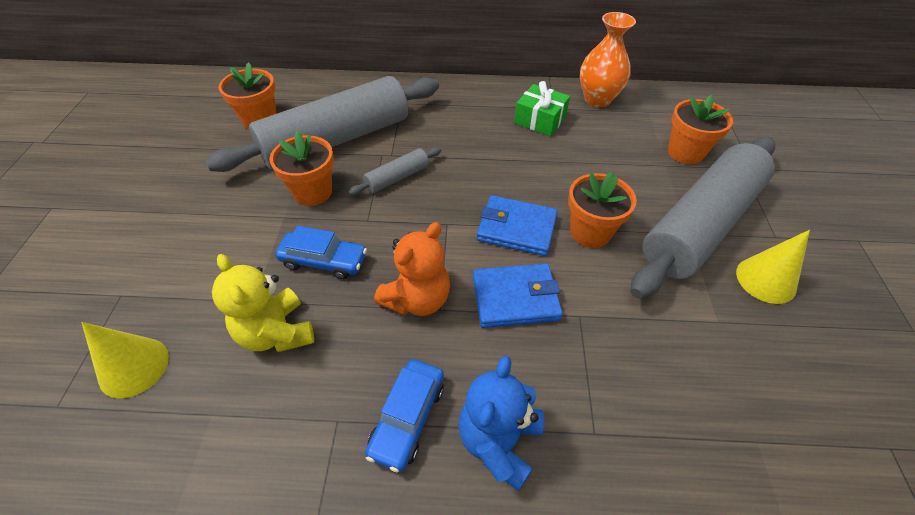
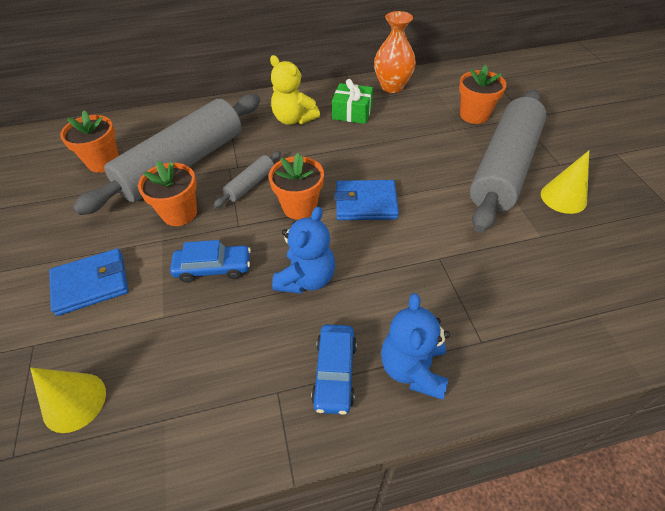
camera: 15 degrees left, 0 degrees up
(276, 332) = (195, 337): yellow teddy bear -> yellow teddy bear (294, 119)
(417, 299) = (306, 278): orange teddy bear -> blue teddy bear
(515, 298) = (385, 257): blue wallet -> blue wallet (91, 284)
(590, 232) = (424, 192): orange flower pot -> orange flower pot (299, 207)

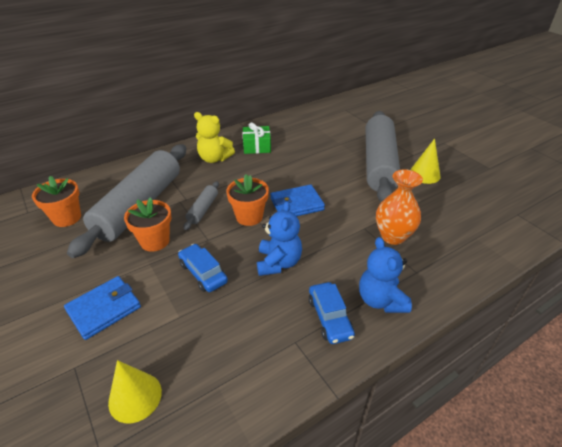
camera: 20 degrees left, 10 degrees down
(213, 268) = (203, 273): blue car -> blue car turned 105 degrees counterclockwise
(392, 86) = (277, 125): orange vase -> orange vase (393, 236)
(474, 115) = (343, 134): orange flower pot -> none

